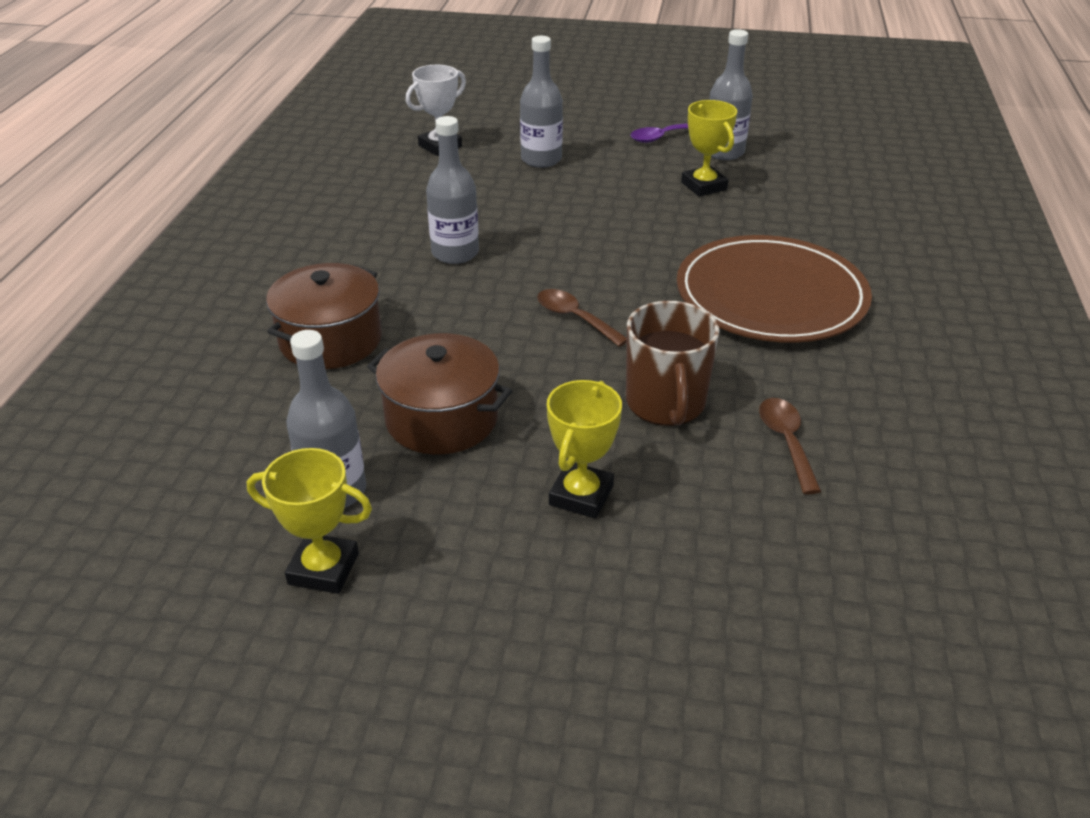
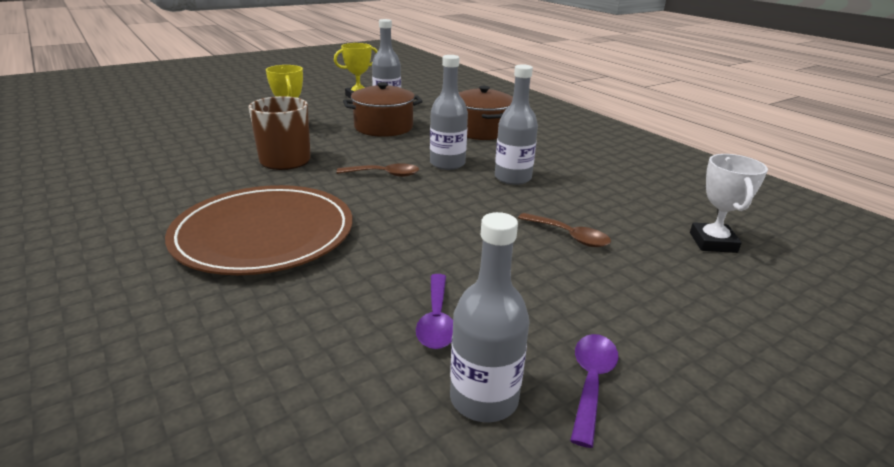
camera: 135 degrees right, 10 degrees down
(541, 159) = (622, 271): grey bottle -> grey bottle (447, 164)
(704, 186) = (436, 320): yellow trophy -> purple spoon
(786, 442) = (201, 166): brown spoon -> brown spoon (569, 236)

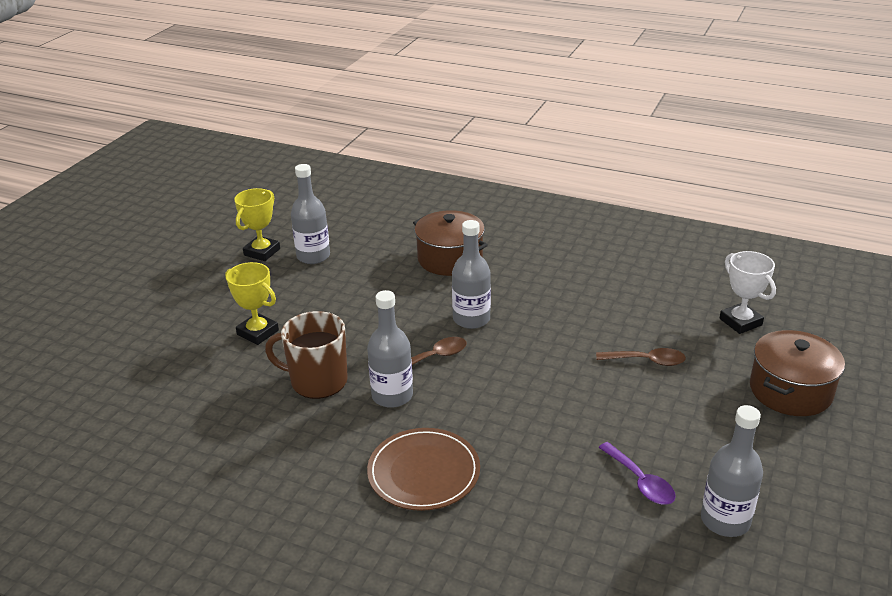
camera: 30 degrees left, 5 degrees up
(264, 234) = (423, 472): brown plate -> brown plate, size x0.65
(383, 127) = (352, 292): brown pot -> brown pot (790, 391)
(513, 178) = (543, 313): grey bottle -> grey bottle (392, 396)
(591, 382) = (768, 477): purple spoon -> none

